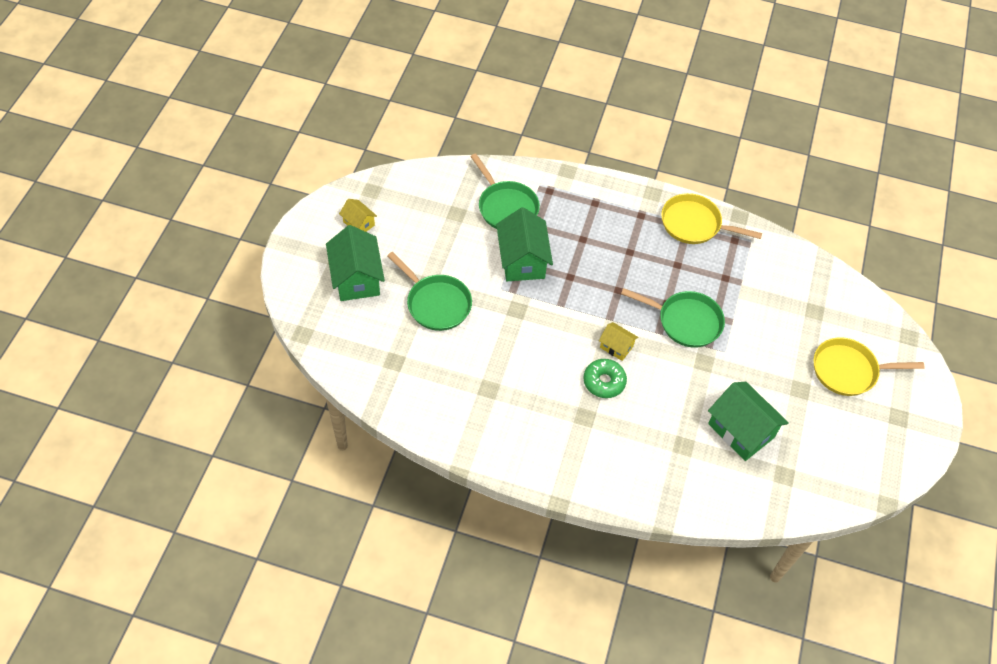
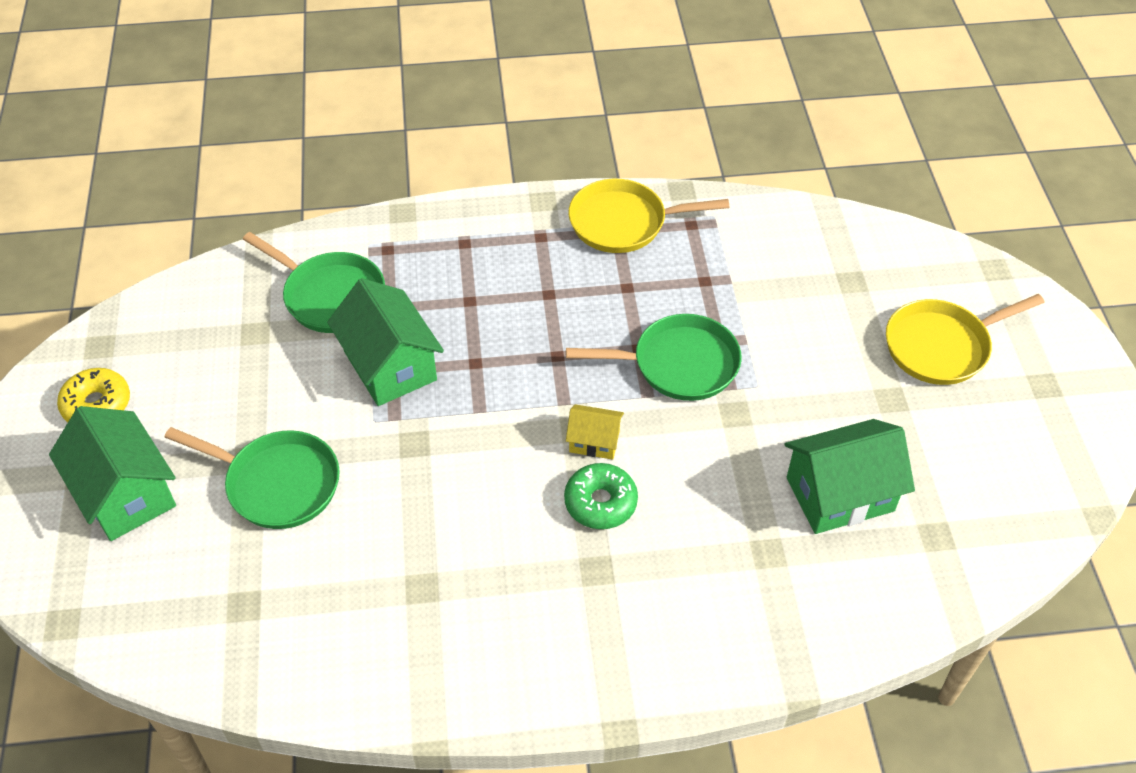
camera: 20 degrees left, 5 degrees down
(359, 223) = (97, 405): yellow house -> yellow donut
(741, 430) = (840, 494): green house -> green house turned 45 degrees counterclockwise

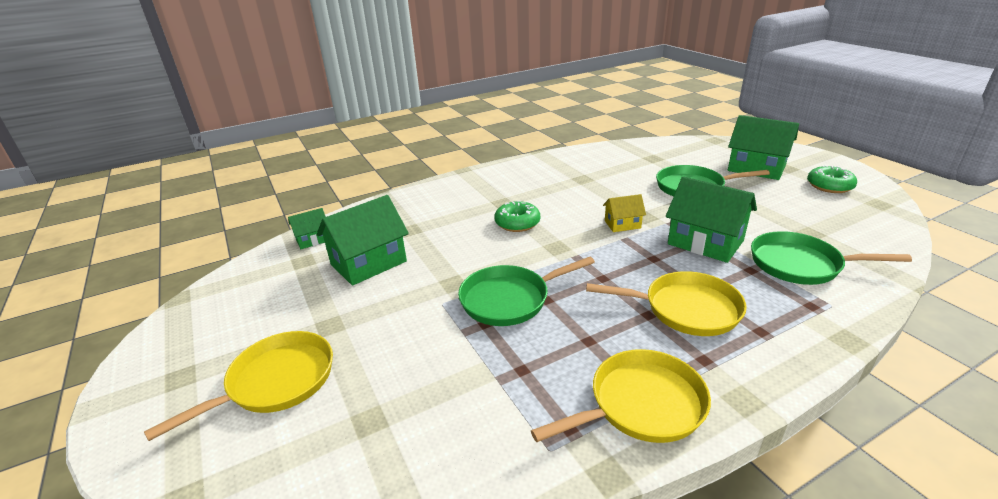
camera: 160 degrees right, 20 degrees down
(97, 405) = (829, 186): yellow donut -> green donut
(506, 288) = (685, 309): none -> yellow pan
(594, 441) = (540, 245): yellow house -> yellow house (622, 224)
(926, 587) = (313, 240): none -> green house

